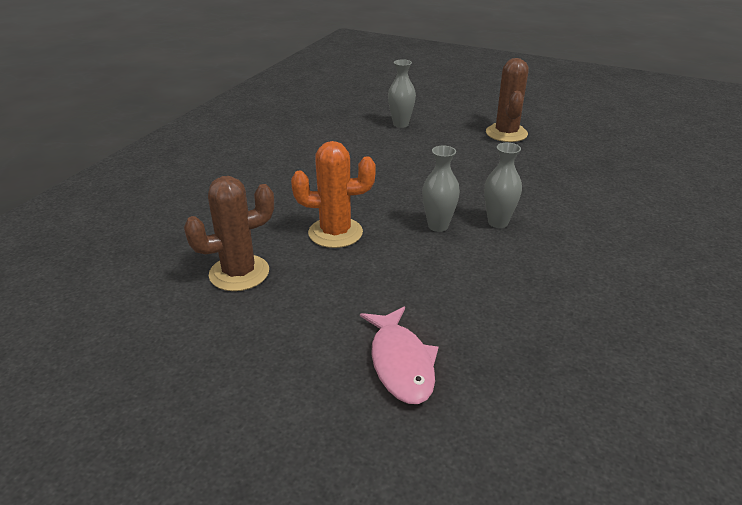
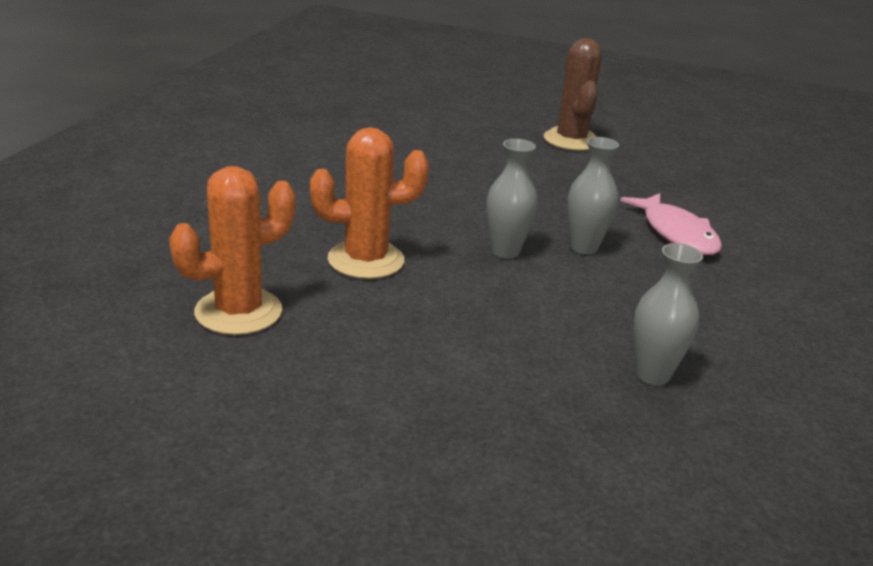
camera: 10 degrees left, 5 degrees down
(239, 273) = (238, 312): brown cactus -> orange cactus
(400, 124) = (426, 126): grey vase -> grey vase (652, 375)
(401, 363) = (493, 420): pink fish -> pink fish (676, 233)

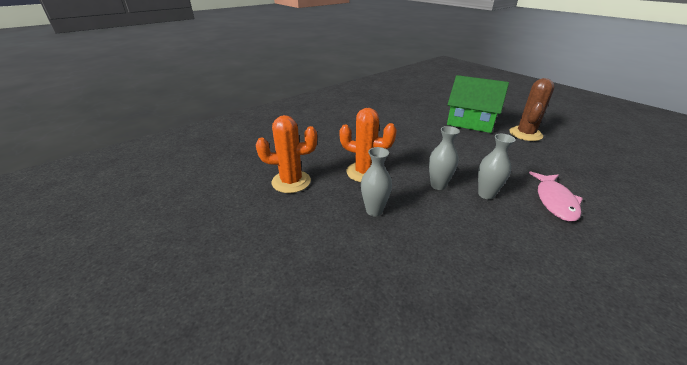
camera: 35 degrees right, 5 degrees up
(472, 133) = (471, 121): none -> green house
(652, 375) = (468, 286): grey vase -> grey vase (374, 211)

